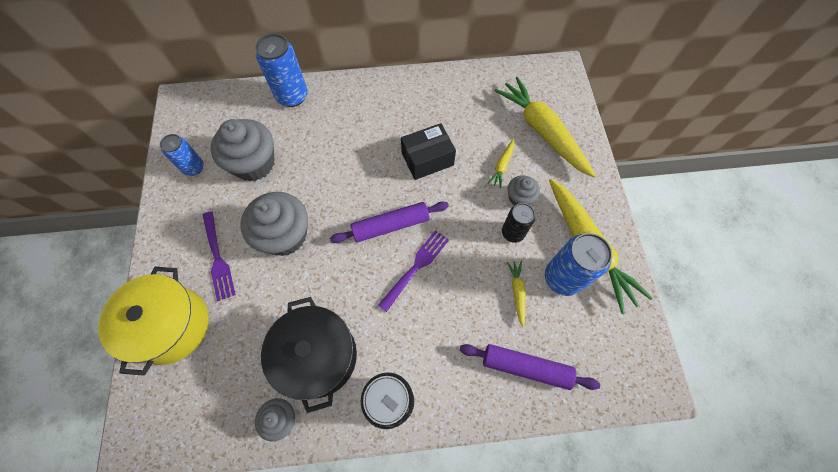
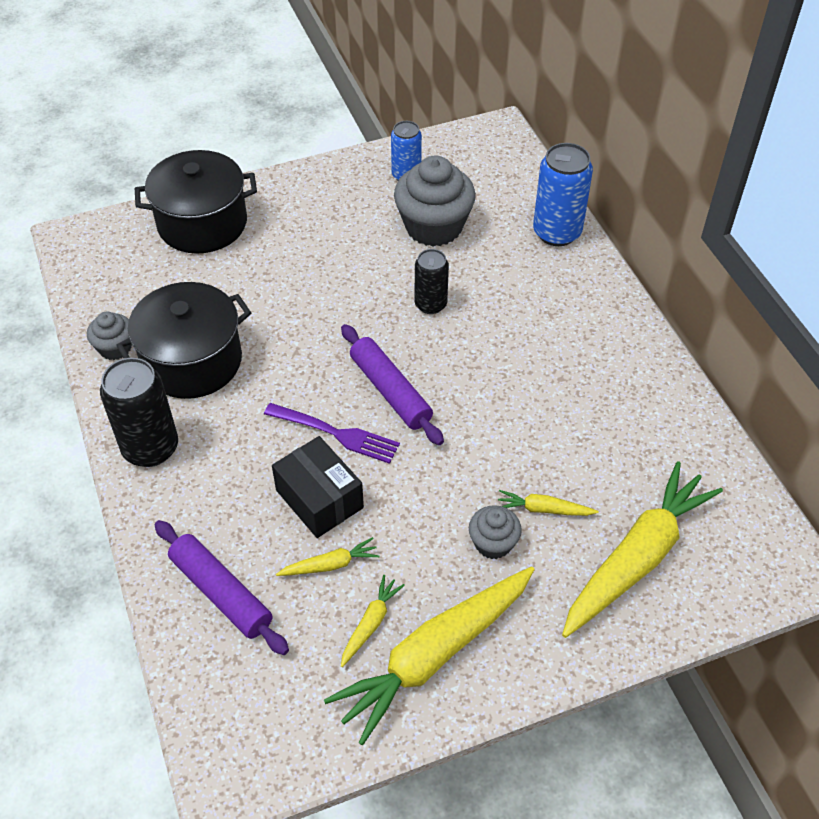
camera: 75 degrees right, 15 degrees down
(171, 325) = (202, 223): yellow pot -> black pot
(217, 258) = (293, 234): purple fork -> none
(285, 235) = (341, 286): grey cupcake -> none
(427, 159) = (516, 410): black box -> black box (319, 499)
(513, 233) = (427, 543): black can -> black can (430, 304)
(525, 367) = (221, 592): purple rolling pin -> purple rolling pin turned 45 degrees counterclockwise
(562, 278) = (371, 623): blue can -> yellow carrot

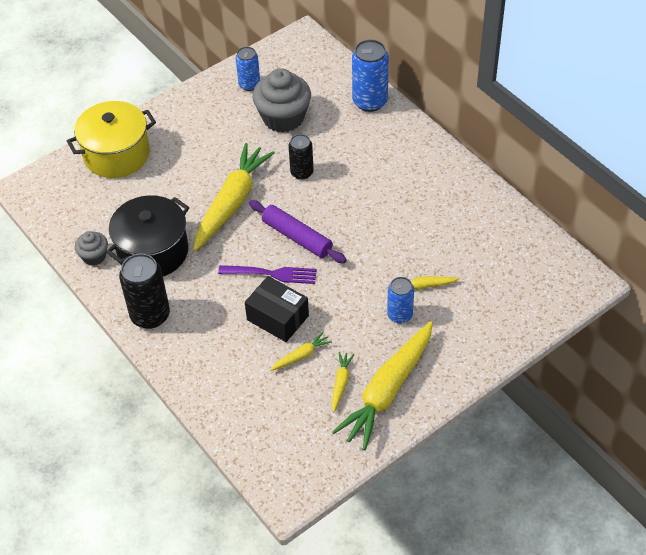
camera: 15 degrees left, 0 degrees up
(202, 223) = (116, 154): black pot -> yellow pot
(221, 592) = (238, 391): purple rolling pin -> none
(493, 543) = (399, 315): grey cupcake -> blue can
(637, 558) = (492, 300): yellow carrot -> yellow carrot (232, 202)

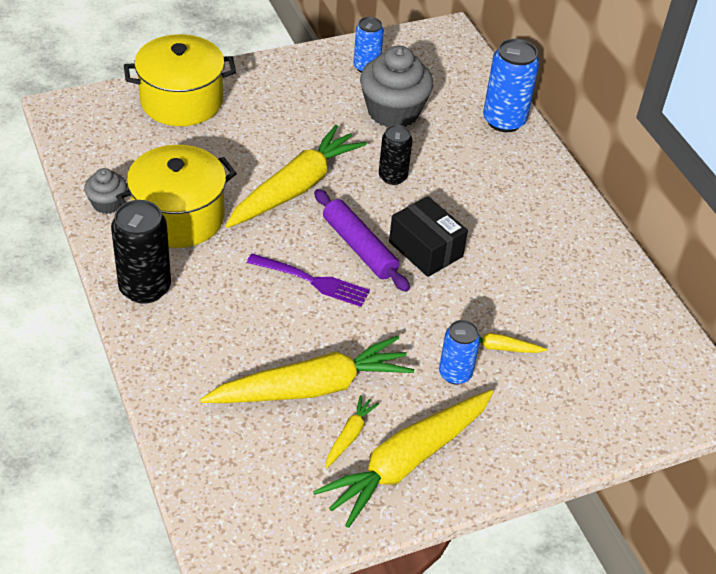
camera: 10 degrees right, 5 degrees down
(153, 252) = (179, 217): black pot -> yellow pot
(277, 318) = (299, 334): black box -> black box (425, 249)
(301, 356) = (312, 387): yellow carrot -> yellow carrot, size x2.31

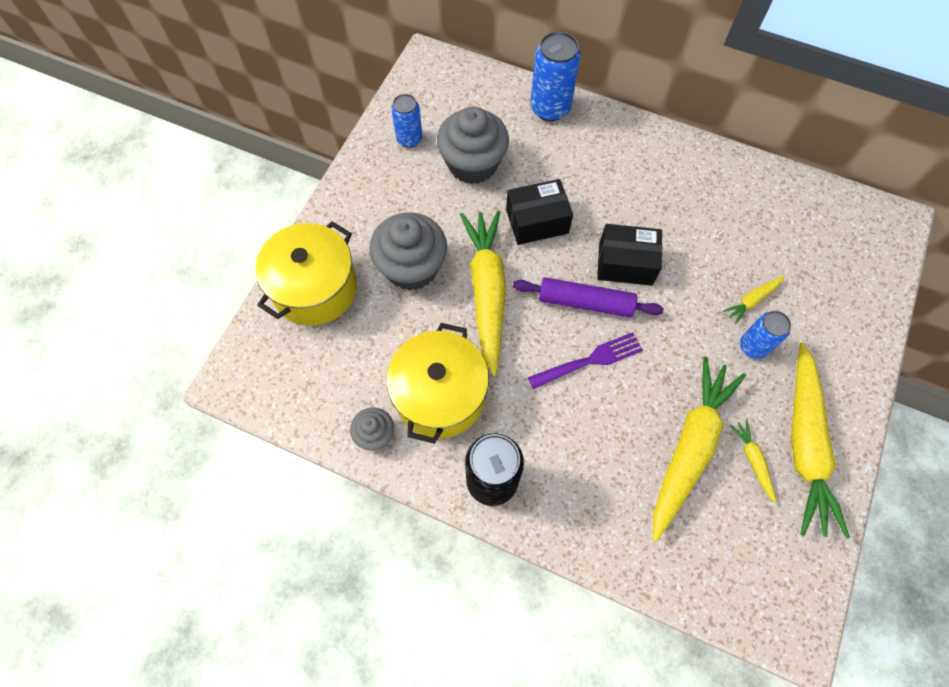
camera: 40 degrees left, 20 degrees up
(262, 136) = (411, 267): none -> grey cupcake
(392, 177) = (537, 221): black can -> black box

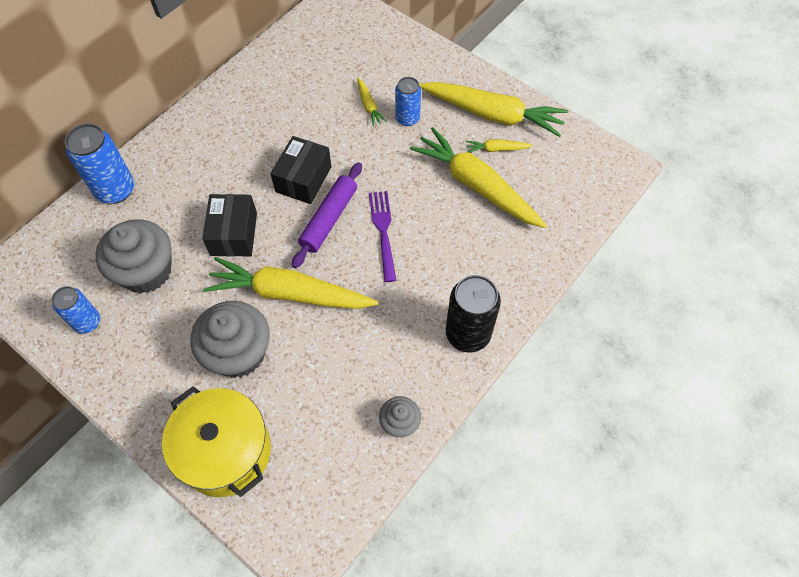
camera: 75 degrees left, 5 degrees down
(440, 395) = (378, 357): yellow pot -> none

